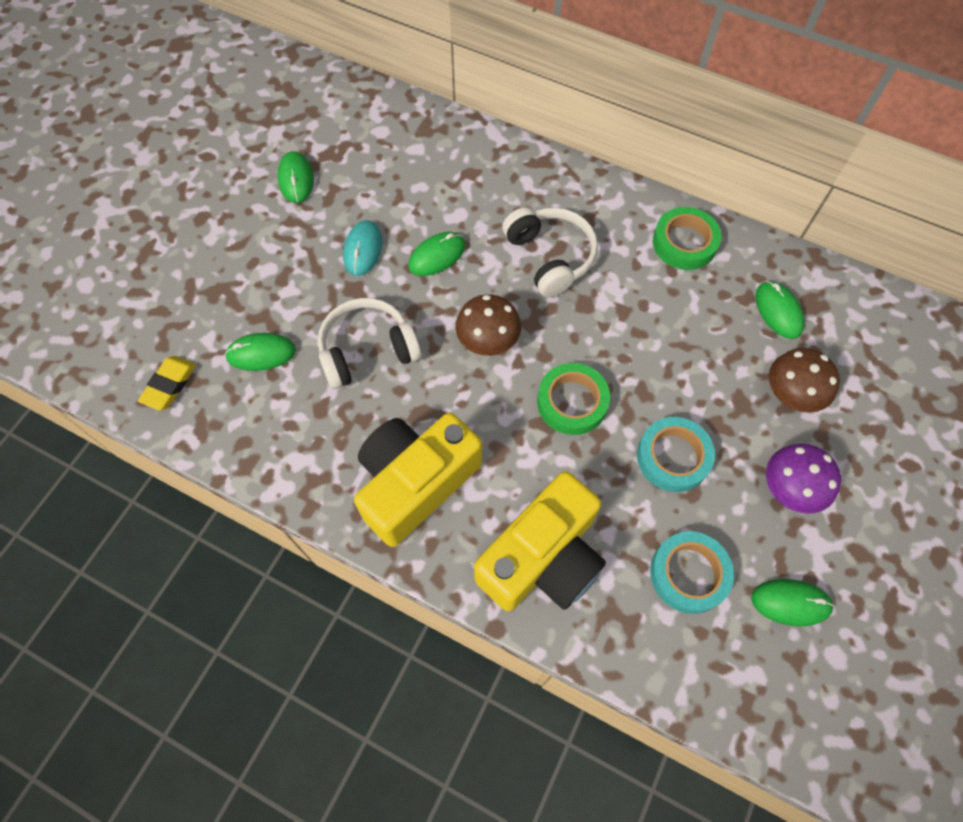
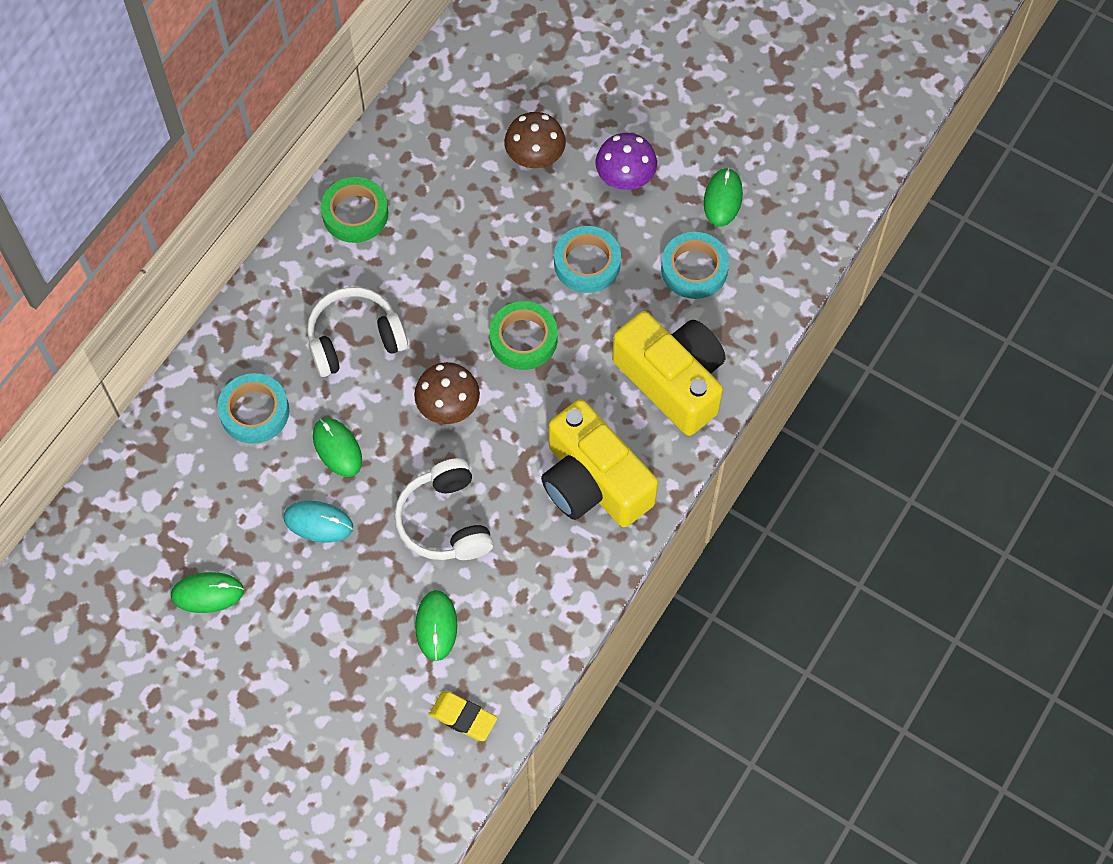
camera: 85 degrees left, 0 degrees up
(467, 191) = (254, 412): none -> turquoise tape
(778, 311) = (446, 148): green mouse -> none

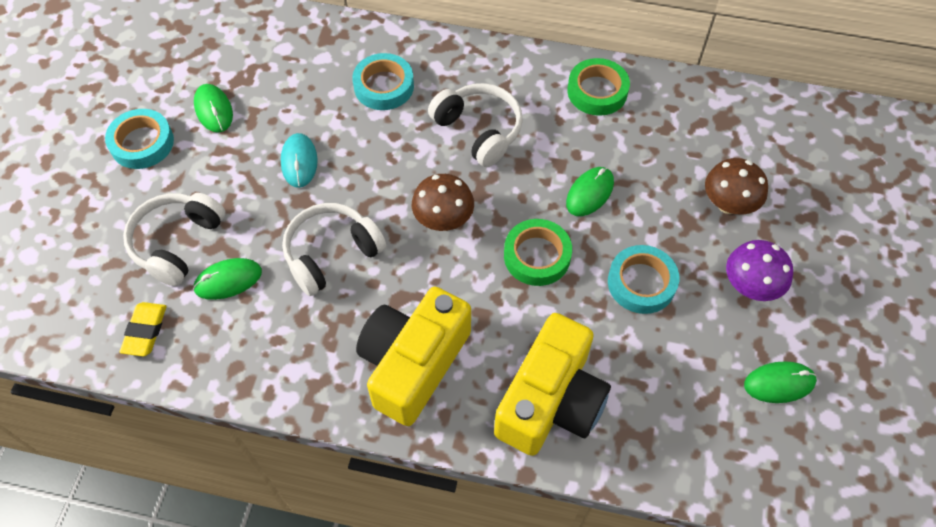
camera: 70 degrees right, 5 degrees down
(337, 448) = (372, 152): green mouse -> green mouse (589, 193)
(370, 667) = (177, 243): none -> white headphones
(694, 269) = (684, 381): turquoise tape -> turquoise tape (142, 143)

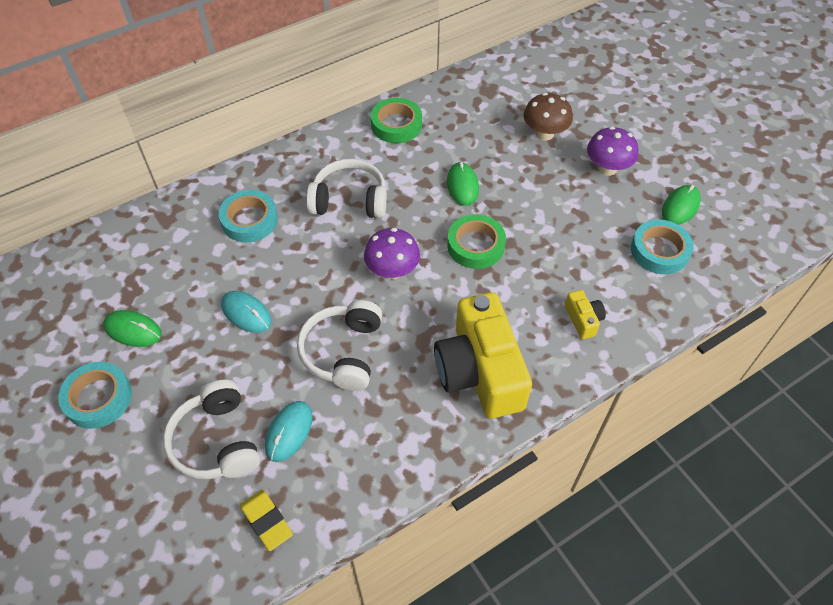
camera: 45 degrees left, 5 degrees down
(228, 280) = (289, 432): green mouse -> turquoise mouse
(443, 219) = (392, 270): brown mushroom -> purple mushroom
(551, 401) = (583, 320): yellow camera -> yellow camera, size x0.42
(641, 283) = (551, 212): turquoise tape -> turquoise tape (659, 251)

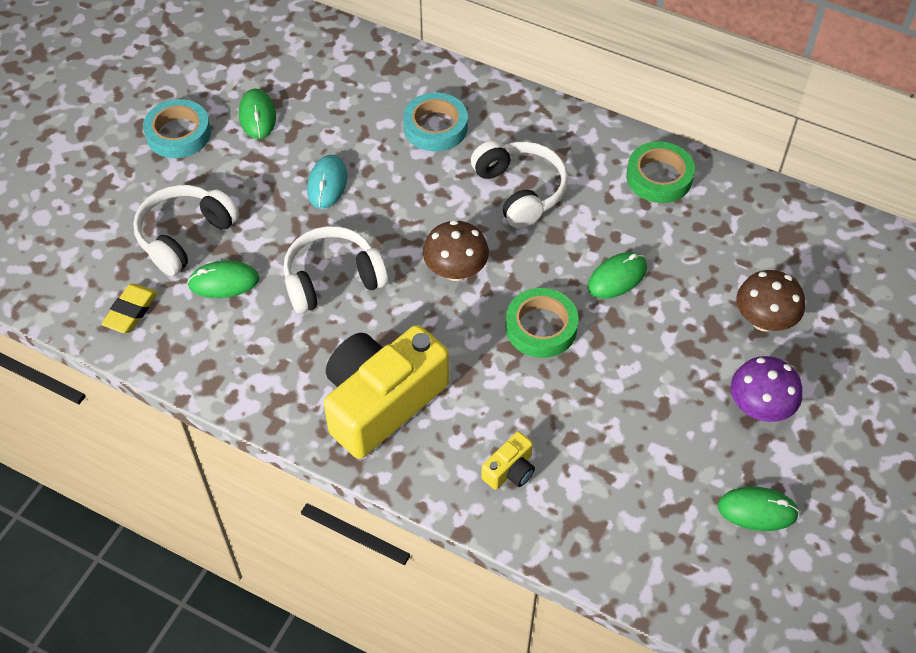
camera: 60 degrees right, 0 degrees up
(289, 432) = (224, 282): turquoise mouse -> green mouse
(392, 270) = (455, 271): purple mushroom -> brown mushroom
(659, 251) = (667, 512): turquoise tape -> none

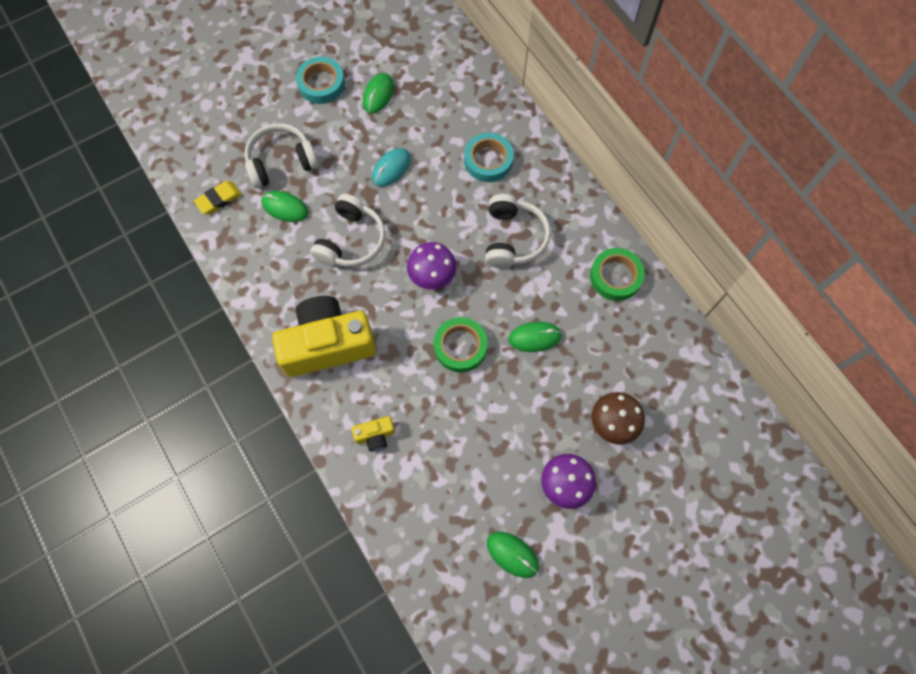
camera: 30 degrees right, 15 degrees up
(332, 279) = (351, 241): white headphones -> white headphones turned 105 degrees clockwise
(455, 271) = (432, 276): brown mushroom -> purple mushroom

